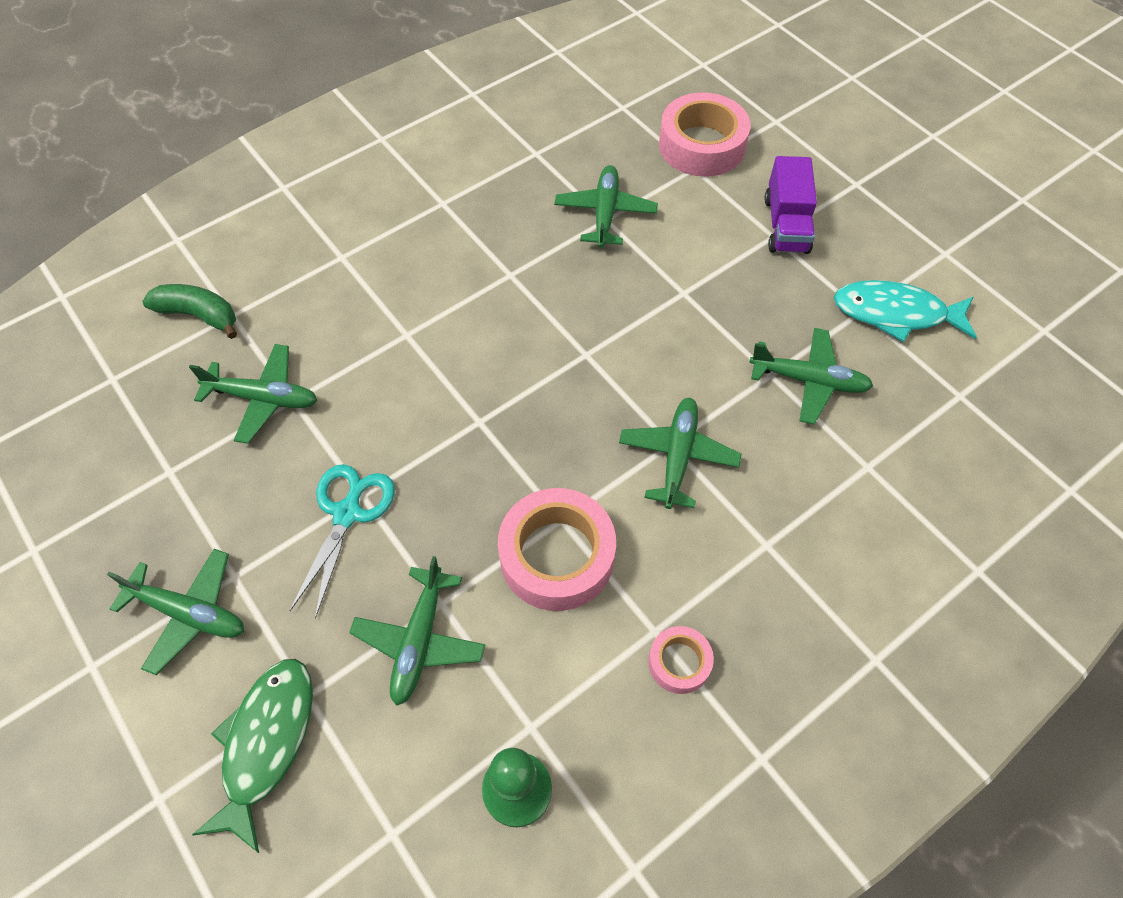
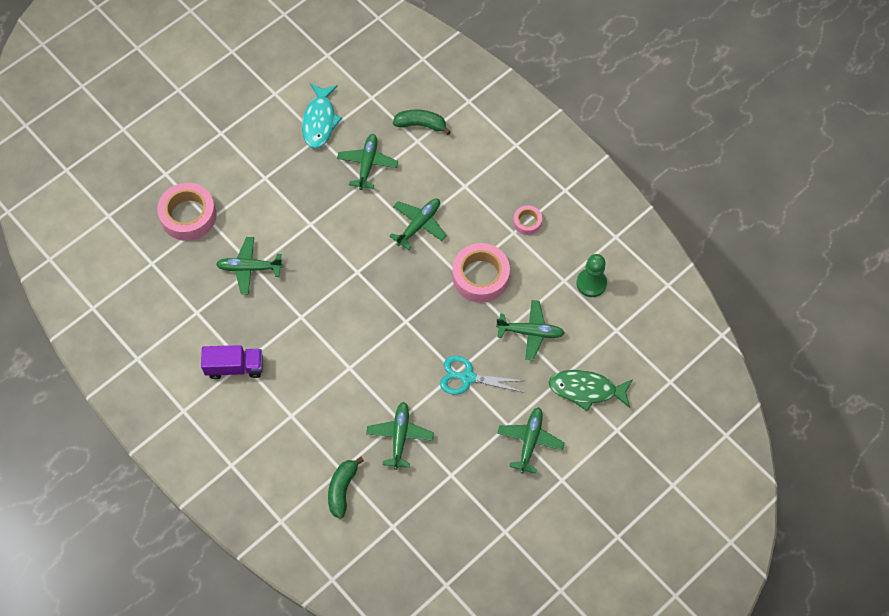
camera: 95 degrees left, 5 degrees up
(678, 456) = (419, 225): green plane -> green plane turned 120 degrees clockwise
(786, 225) = (256, 171): purple truck -> purple truck (235, 367)
(906, 475) = (421, 125): none -> green banana

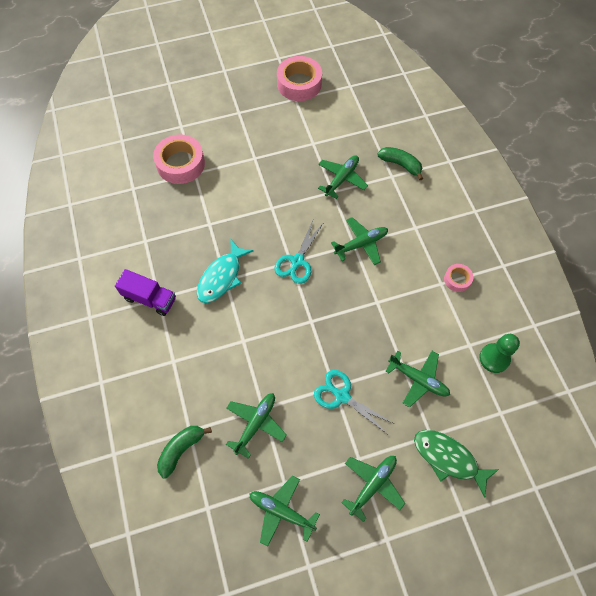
camera: 25 degrees right, 0 degrees up
(249, 268) = (205, 223): green plane -> green plane (281, 511)
(320, 121) = (320, 132): turquoise fish -> turquoise fish (222, 277)
(364, 268) = (297, 261): none -> turquoise scissors
(480, 276) = (394, 310): pink tape -> pink tape (299, 84)

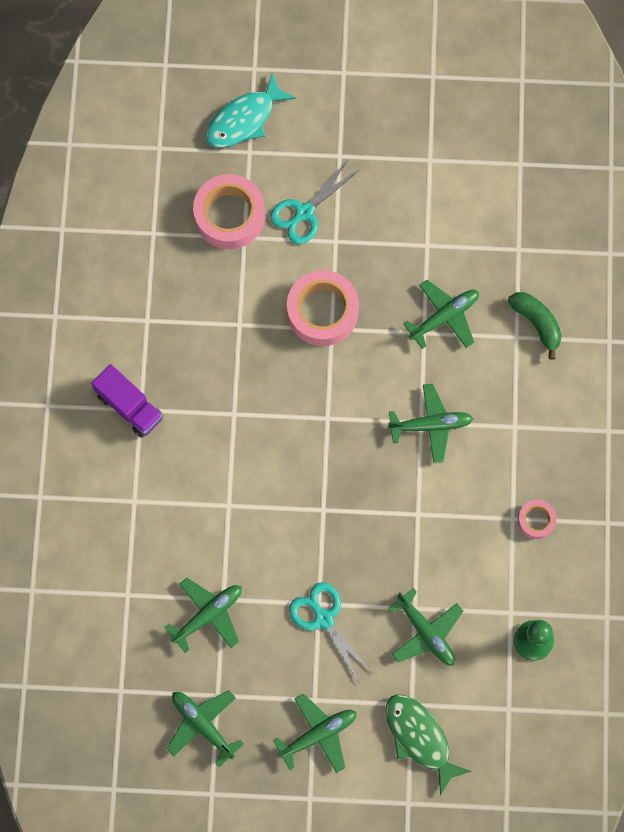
camera: 20 degrees right, 10 degrees up
(181, 450) = (111, 614): green banana -> none
(222, 277) = (230, 408): turquoise fish -> turquoise fish (244, 119)
(297, 261) = (336, 420): turquoise scissors -> turquoise scissors (304, 212)
(299, 84) = (445, 135): pink tape -> pink tape (322, 311)

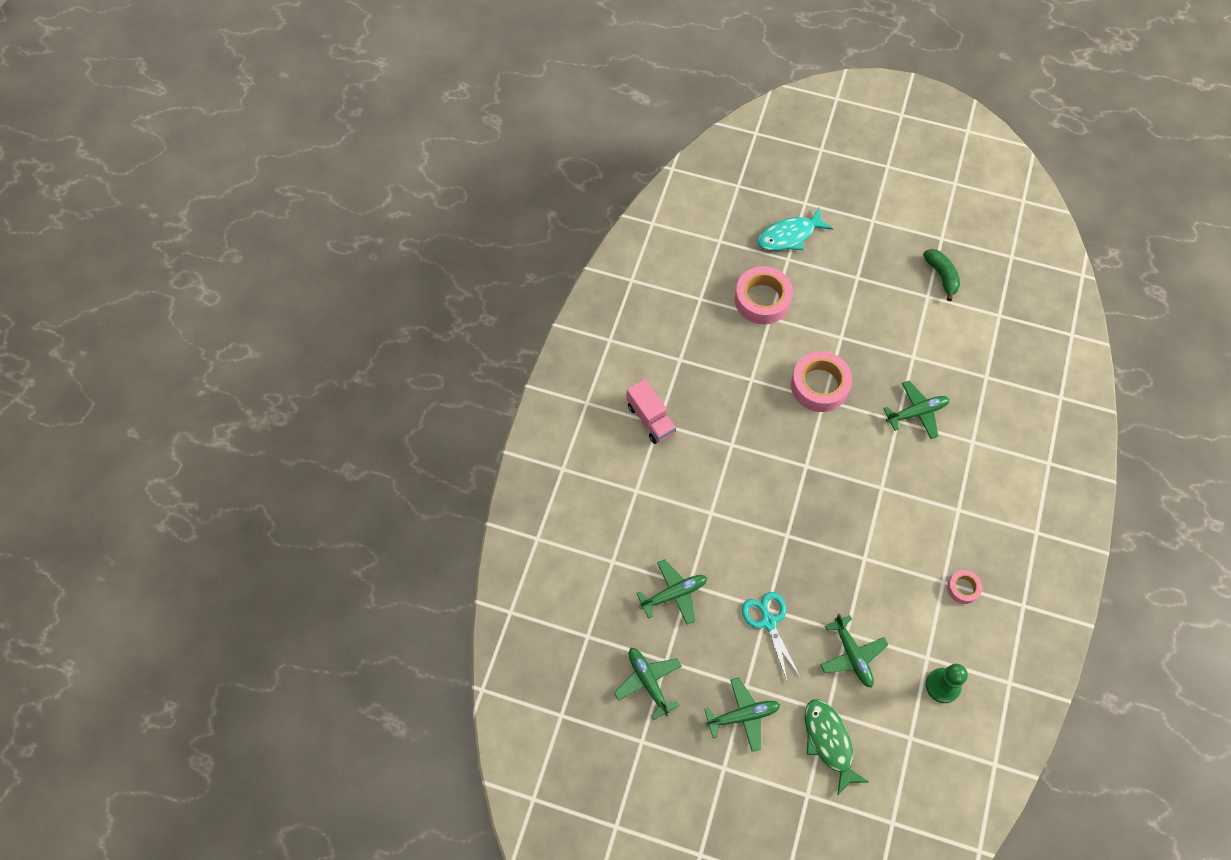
camera: 15 degrees right, 10 degrees down
(129, 406) = (650, 419): purple truck -> pink truck
(304, 212) = (821, 311): turquoise scissors -> none
(431, 425) = (889, 492): green plane -> none
(536, 323) = (991, 435): green banana -> green banana (941, 276)

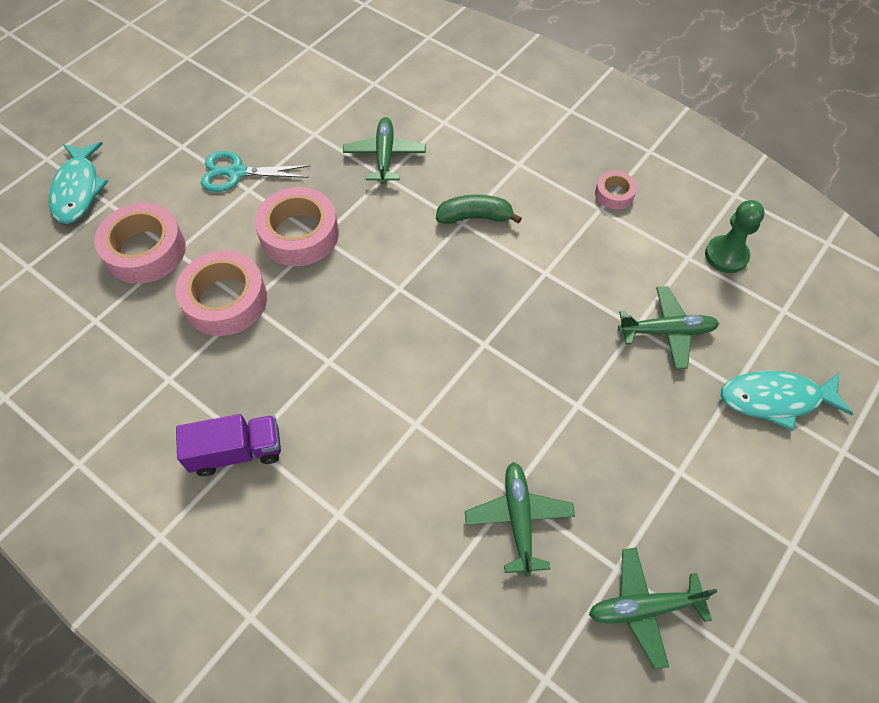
camera: 70 degrees left, 5 degrees down
(650, 419) = (236, 452): pink truck -> purple truck
(743, 716) = (721, 491): green plane -> none
(748, 364) = (225, 300): none -> pink tape
(768, 622) = (597, 410): turquoise scissors -> turquoise scissors (236, 173)
(829, 742) = (776, 399): green fish -> turquoise fish
(941, 276) = (231, 74): green banana -> green banana (475, 217)

